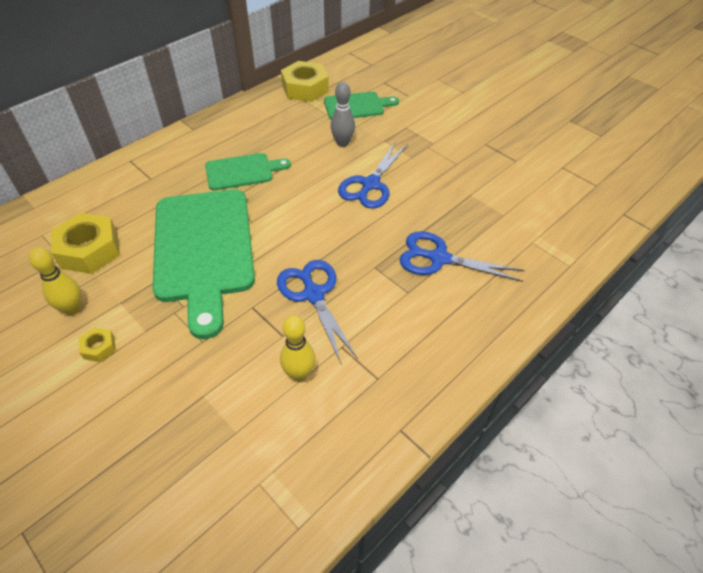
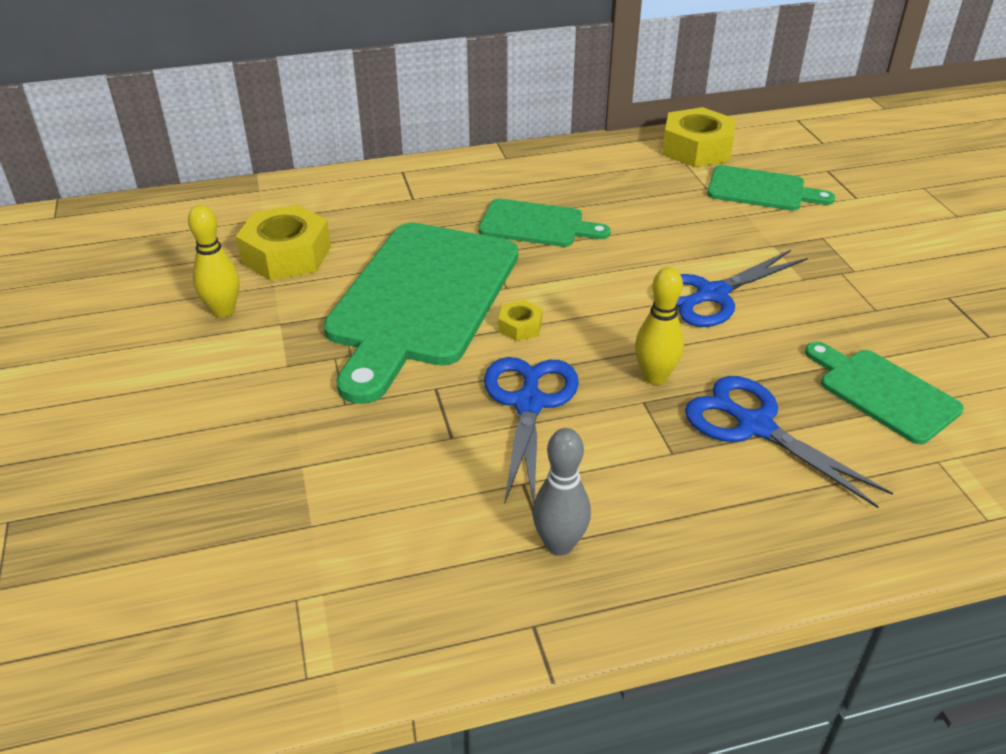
camera: 30 degrees right, 10 degrees down
(99, 348) = (222, 363): yellow nut -> yellow nut (520, 326)
(299, 374) = (440, 493): yellow bowling pin -> yellow bowling pin (655, 377)
(342, 143) = (705, 230): grey bowling pin -> grey bowling pin (559, 544)
(487, 213) = (883, 392): none -> green cutting board

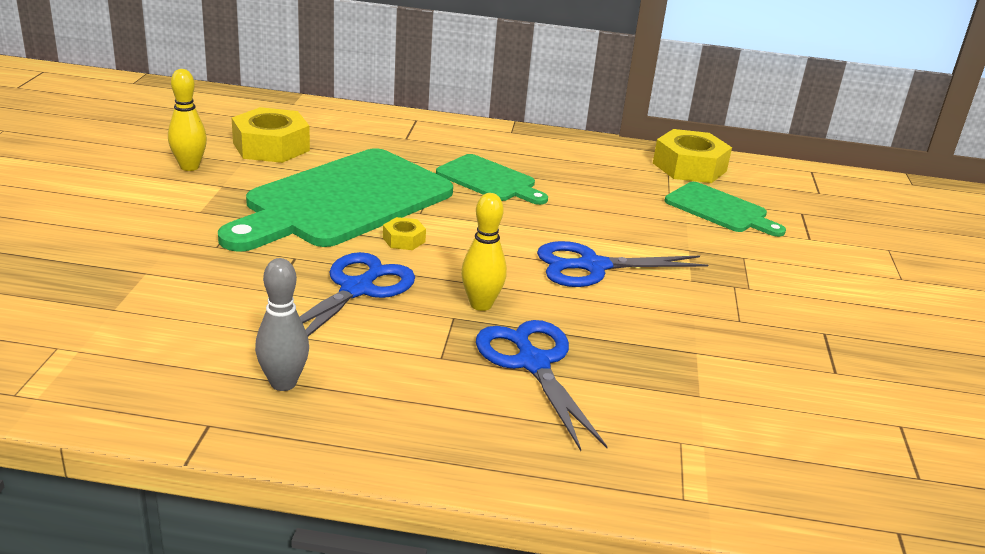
camera: 20 degrees right, 10 degrees down
(883, 392) = (680, 378): green cutting board -> none

